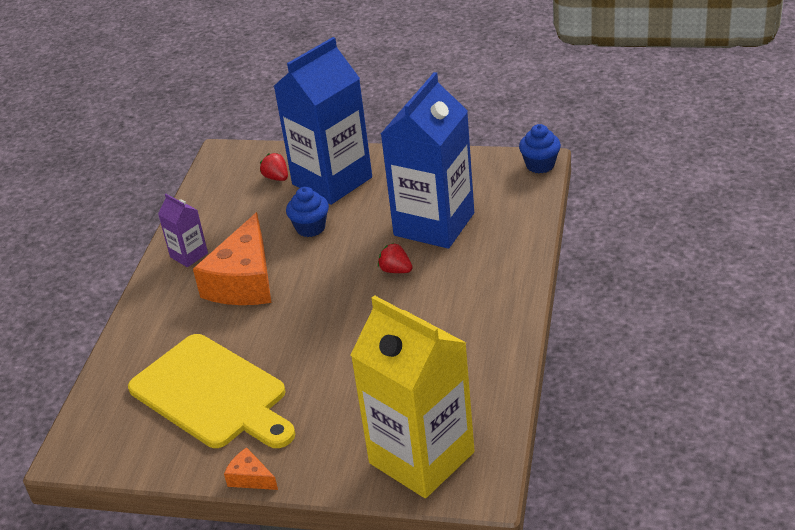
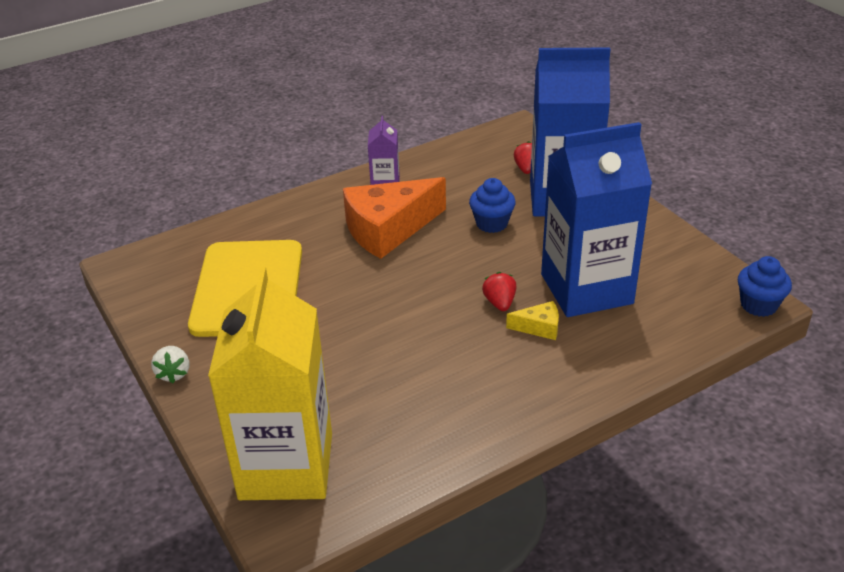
camera: 45 degrees right, 0 degrees up
(250, 478) = (174, 373): orange cheese -> white strawberry
(442, 266) = (539, 327): none -> yellow cheese

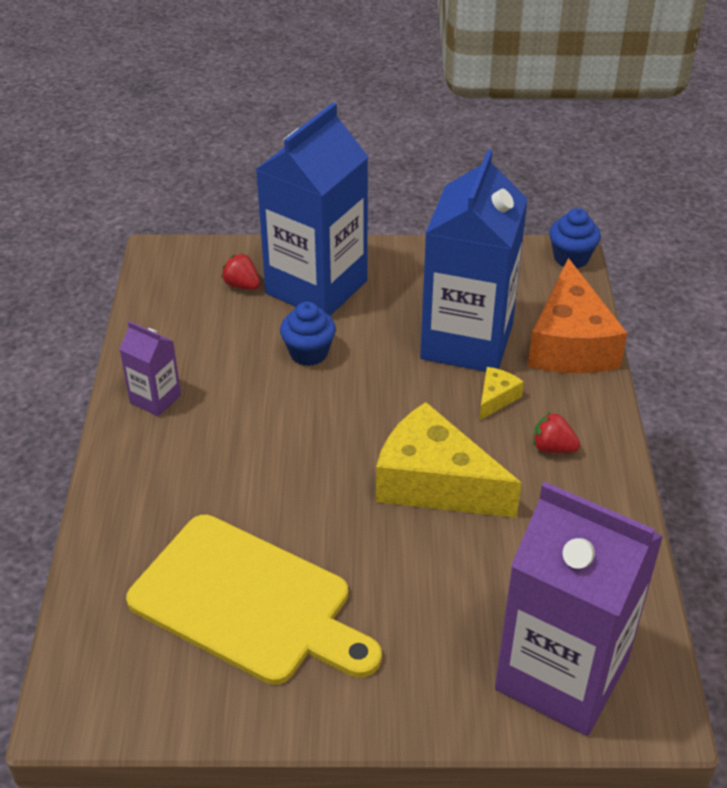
camera: 60 degrees left, 5 degrees up
(174, 373) = (339, 727): white strawberry -> none
(286, 466) = (561, 675): yellow carton -> purple carton
(388, 229) = (242, 433): orange cheese -> orange cheese (570, 343)
(420, 331) = (434, 483): none -> yellow cheese
(499, 303) = (439, 407): red strawberry -> red strawberry (552, 448)

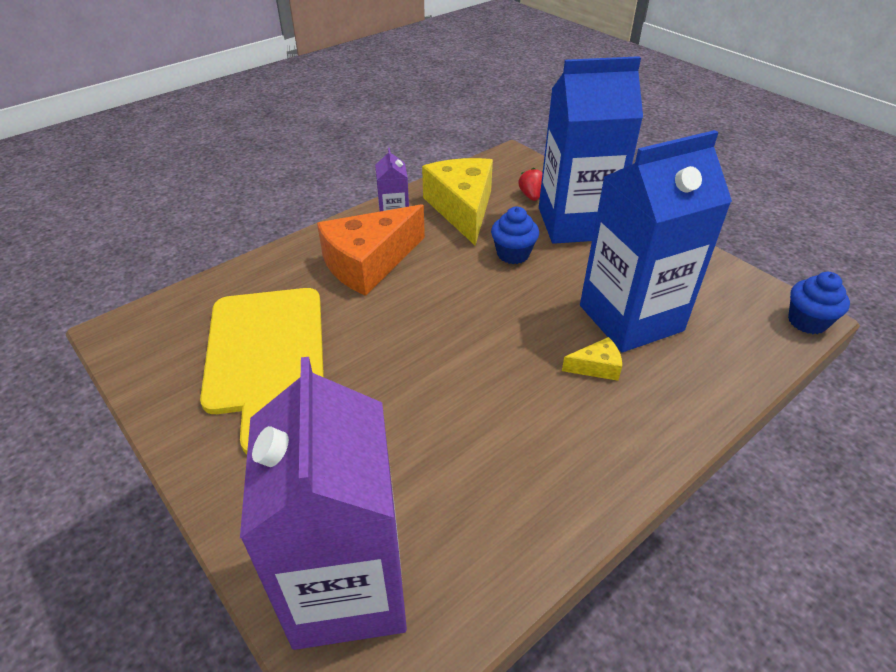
camera: 50 degrees right, 0 degrees up
(434, 483) = (469, 383): yellow cheese -> yellow cheese (462, 209)
(552, 448) = (589, 431): red strawberry -> none
(570, 343) = (715, 375): orange cheese -> orange cheese (369, 263)

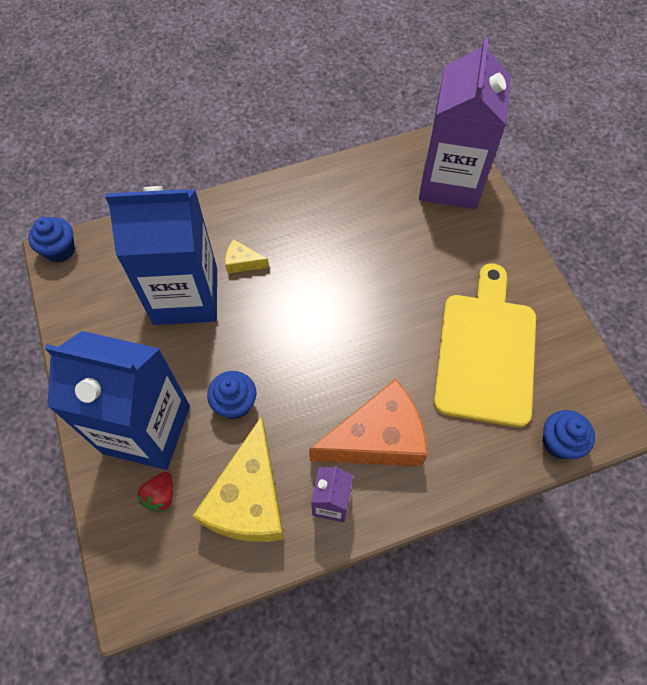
camera: 160 degrees left, 20 degrees up
(184, 300) = (559, 442): none -> blue cupcake

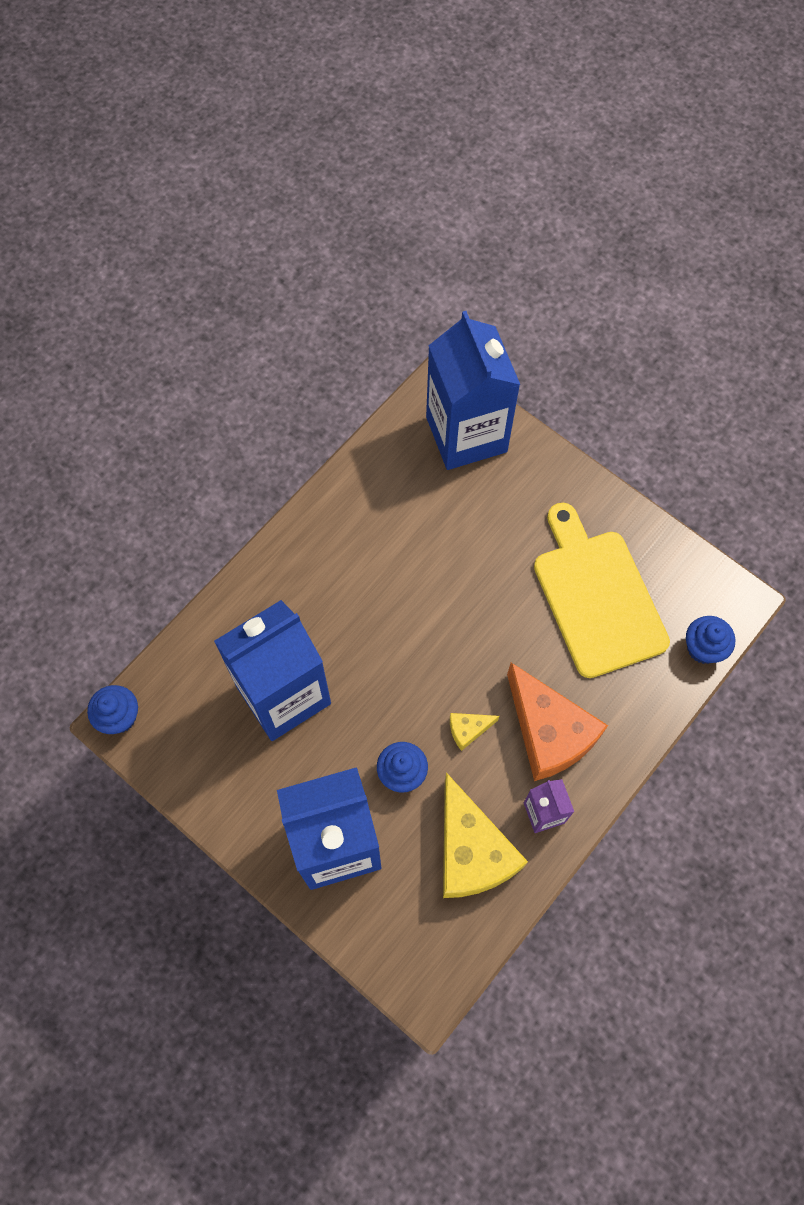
camera: 30 degrees left, 5 degrees up
(160, 495) = (391, 894): red strawberry -> none
(242, 262) = (316, 629): yellow cheese -> yellow cheese (468, 730)
(377, 438) = (549, 732): orange cheese -> orange cheese turned 105 degrees clockwise
(450, 182) = (466, 434): purple carton -> blue carton

